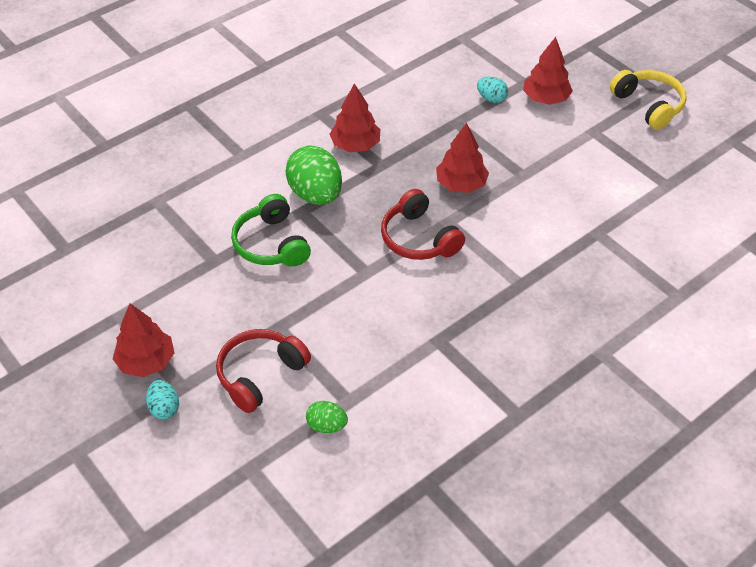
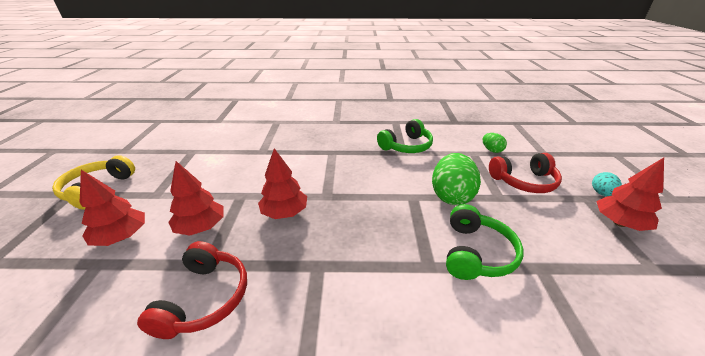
camera: 140 degrees left, 15 degrees down
(315, 194) = (403, 274): green egg -> green egg (451, 196)
(355, 145) = (315, 304): red tree -> red tree (201, 227)
(419, 238) = (357, 197): red headphones -> red headphones (204, 298)
(445, 357) = (406, 146): none -> green headphones
(491, 99) = (146, 267): turquoise egg -> none

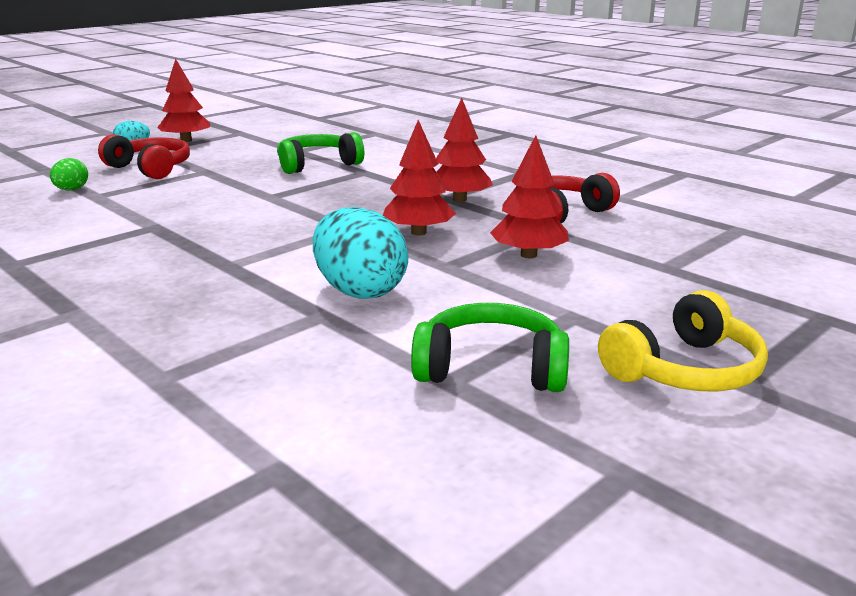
camera: 135 degrees left, 10 degrees down
(121, 237) = (636, 281): red tree -> red tree (459, 200)
(263, 165) = (360, 291): none -> turquoise egg
(406, 146) = (126, 230): green headphones -> green headphones (491, 368)
(451, 196) = (237, 185): green egg -> none

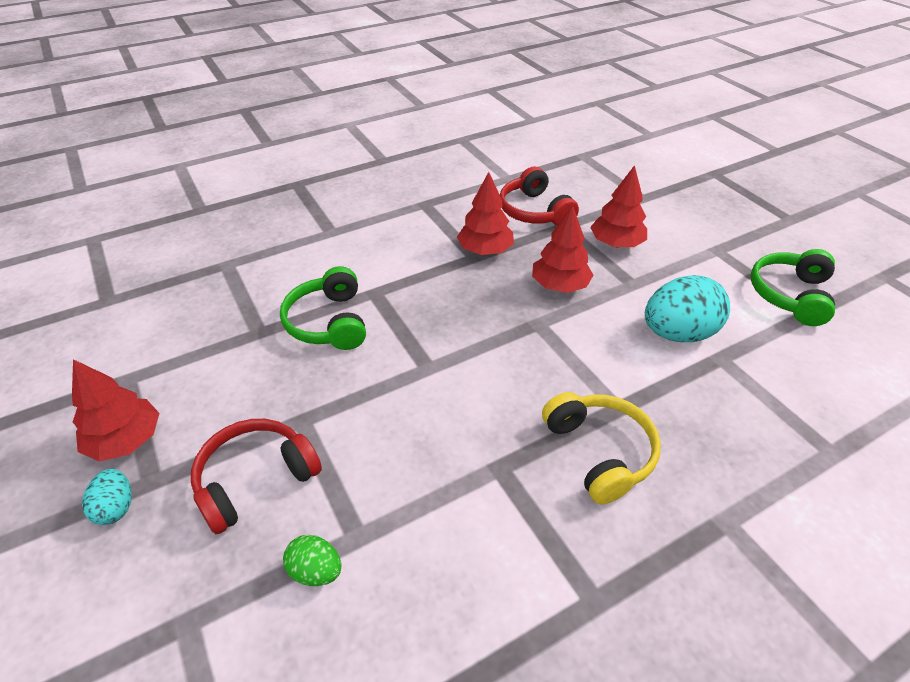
camera: 75 degrees left, 20 degrees up
(684, 370) = (780, 231): yellow headphones -> yellow headphones (599, 452)

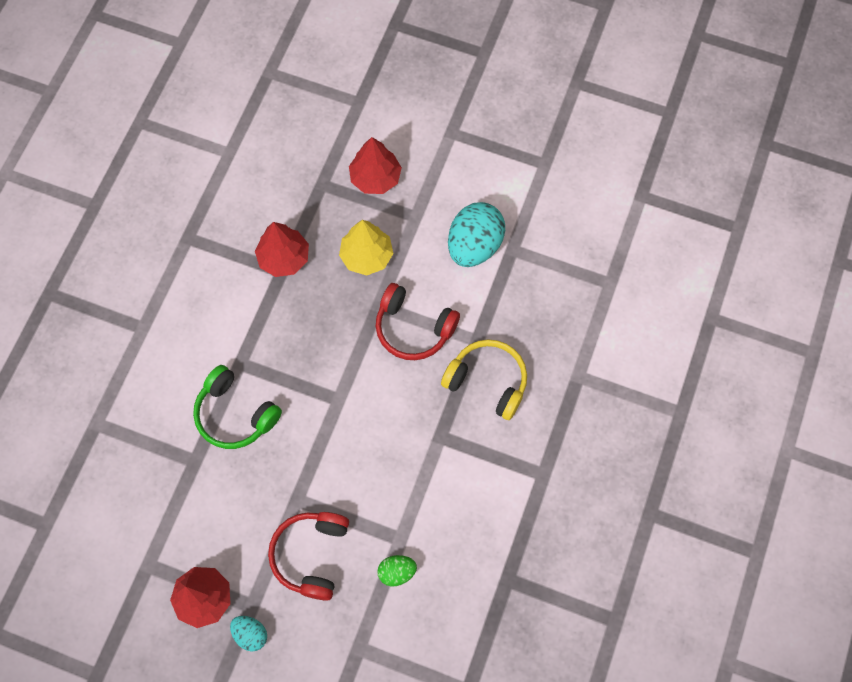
camera: 40 degrees left, 25 degrees up
(534, 211) = (285, 182): red headphones -> red headphones (413, 328)
(559, 285) = (366, 256): red tree -> yellow tree
(790, 295) = (525, 151): green headphones -> none

